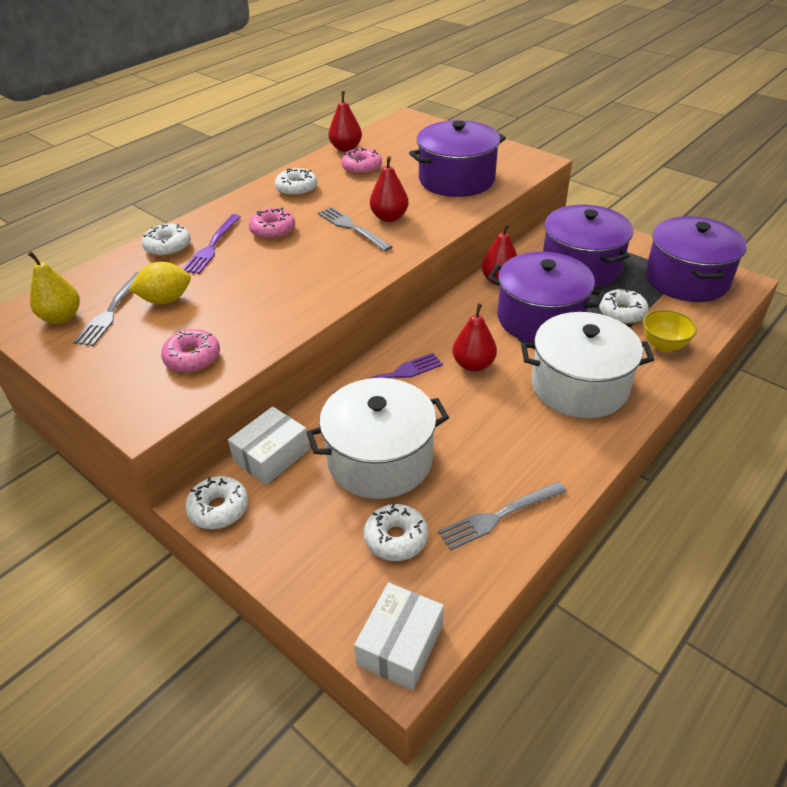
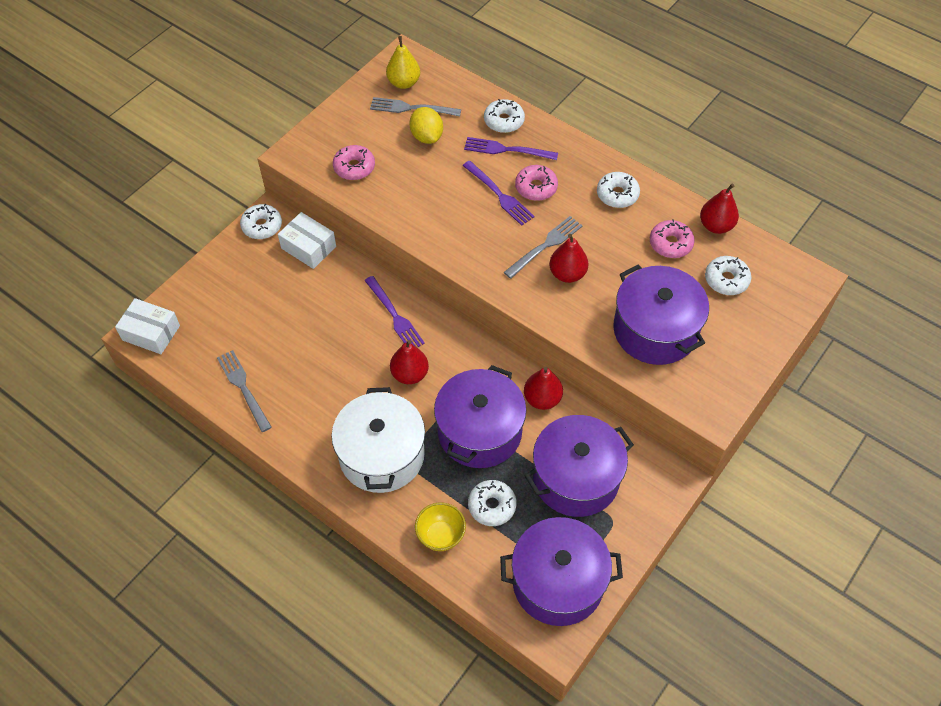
camera: 85 degrees right, 15 degrees up
(276, 252) = (499, 195): none -> purple fork
(380, 459) = (302, 313): white pot -> none
(396, 538) = (229, 326): white donut -> white donut (726, 280)

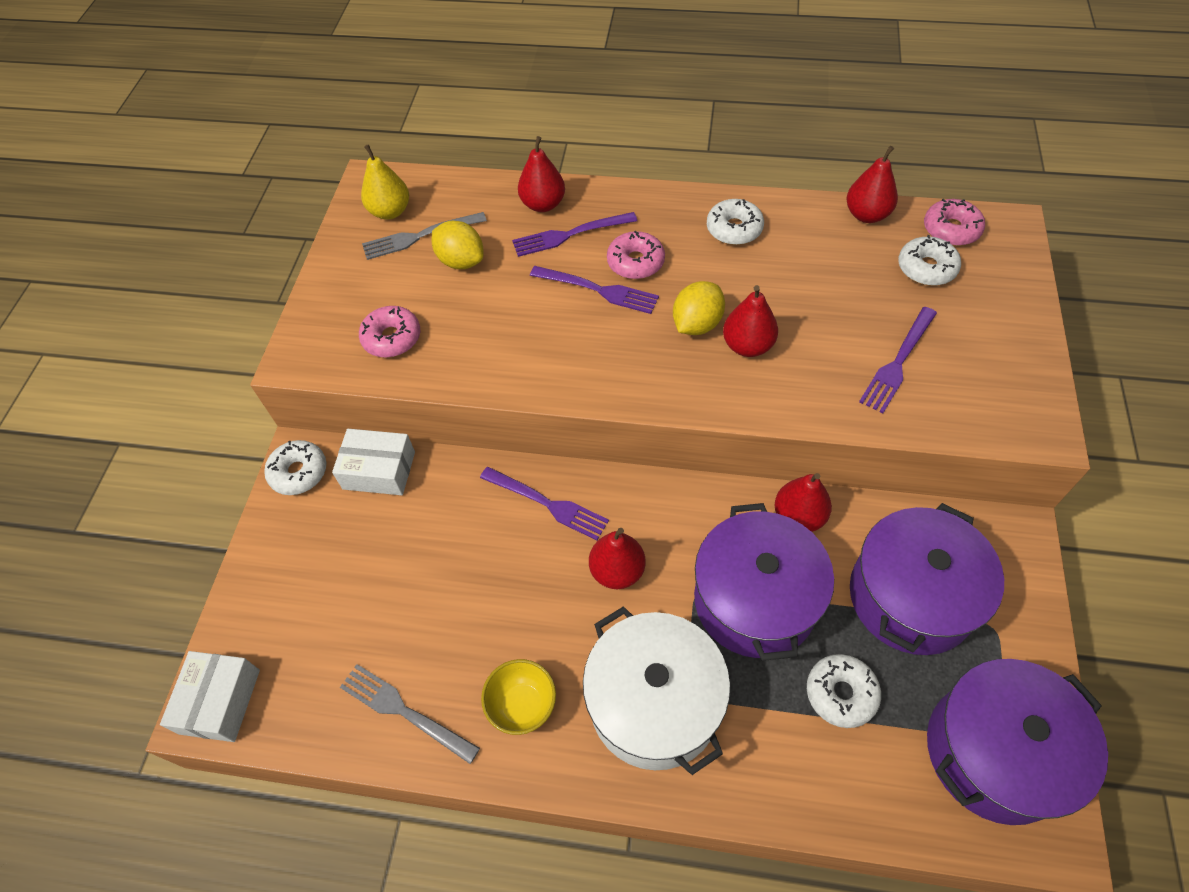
camera: 25 degrees left, 0 degrees up
(151, 333) = (220, 701): white box -> white box turned 75 degrees counterclockwise
(440, 535) = (807, 775): yellow bowl -> yellow bowl (522, 705)
(504, 121) = (543, 204): white donut -> red pear
(545, 245) = (697, 324): grey fork -> yellow lemon
(655, 330) = (898, 363): purple pot -> purple fork
(670, 244) = (835, 256): pink donut -> pink donut (951, 230)

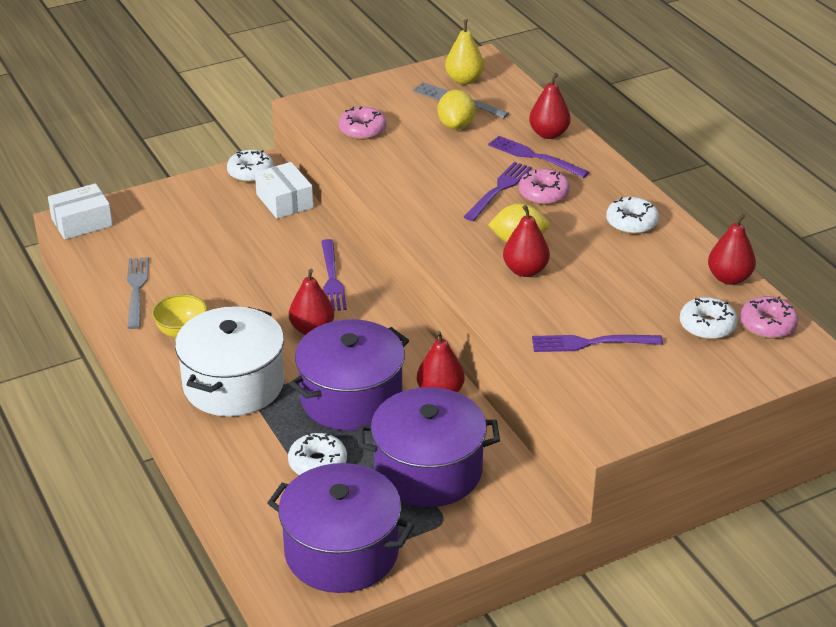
camera: 50 degrees right, 20 degrees down
(599, 290) = (499, 189): purple fork -> purple fork turned 135 degrees counterclockwise

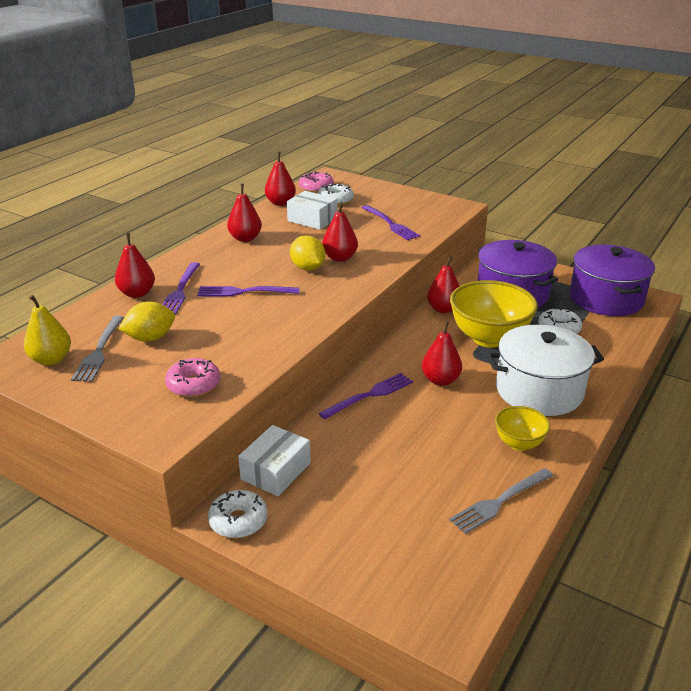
camera: 120 degrees left, 5 degrees down
(82, 222) = (443, 616): white box -> white box (312, 219)
(351, 398) = (489, 338): purple pot -> yellow bowl
(543, 194) = (234, 274): pink donut -> none
(631, 223) = (245, 238): white donut -> red pear

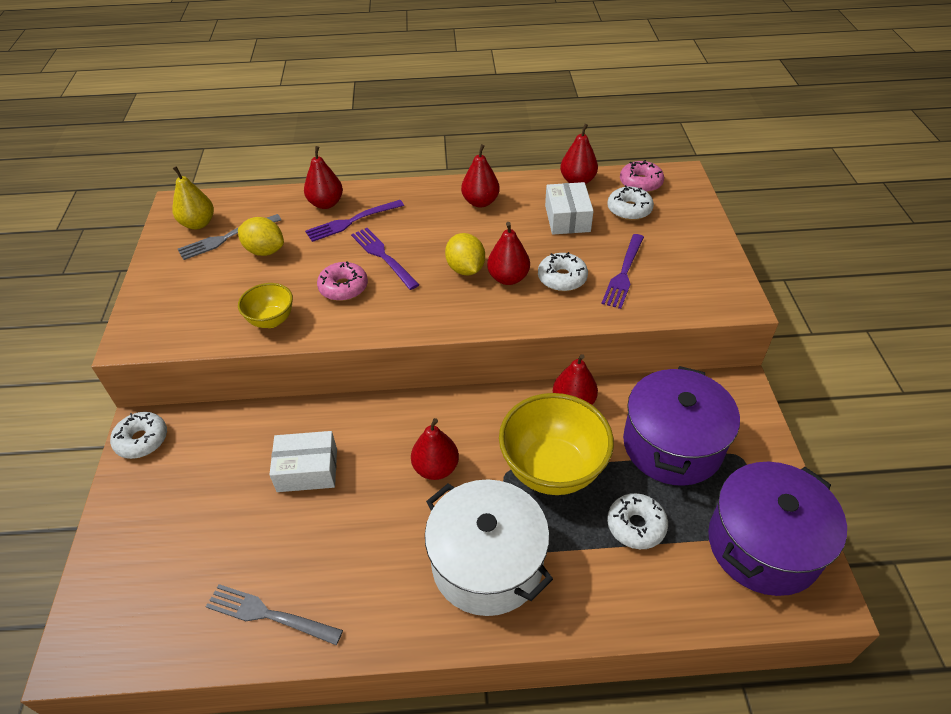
camera: 55 degrees right, 15 degrees up
(193, 385) = (214, 313): pink donut -> pink donut (343, 287)
(275, 471) = (215, 426): white box -> white box (307, 470)
(308, 268) = (465, 269): yellow lemon -> yellow lemon turned 45 degrees counterclockwise
(367, 242) = (562, 278): none -> white donut
(370, 395) = (368, 428): purple fork -> none
(519, 443) = (374, 588): yellow bowl -> yellow bowl (271, 320)

